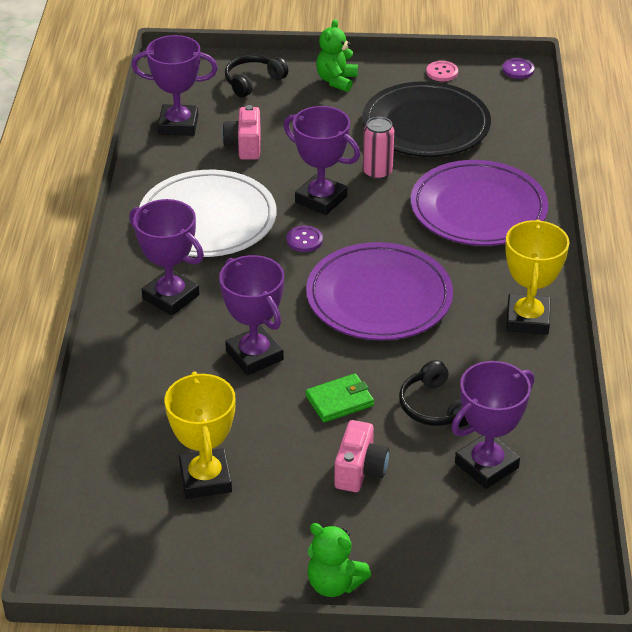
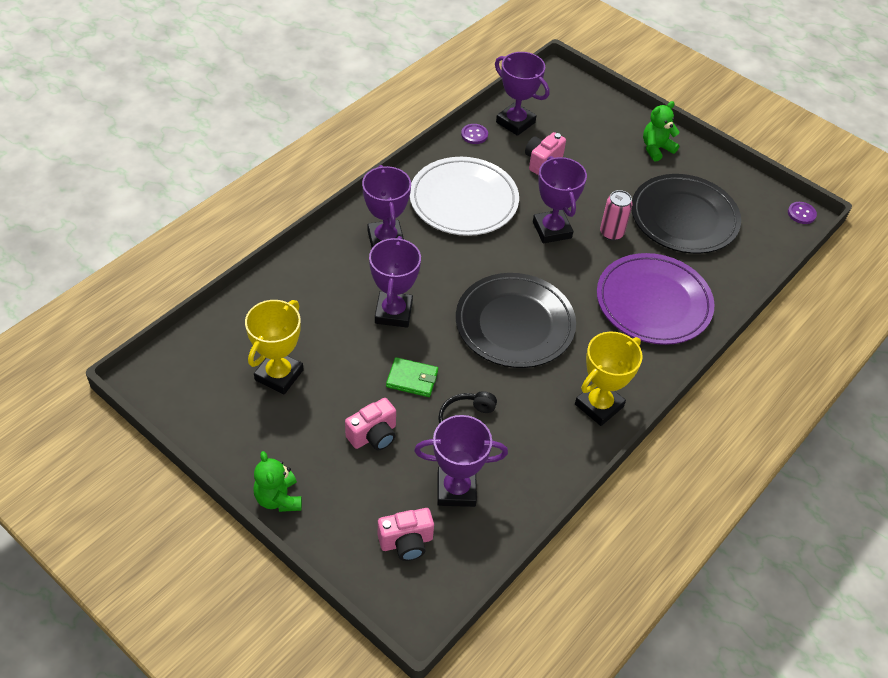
camera: 35 degrees right, 10 degrees up
(253, 82) = (597, 118): black headphones -> none
(304, 240) = (509, 252): purple button -> purple button (474, 135)
(379, 297) = (514, 324): purple plate -> black plate
(442, 72) = (740, 184): pink button -> none
(494, 537) = (406, 542): none -> pink camera

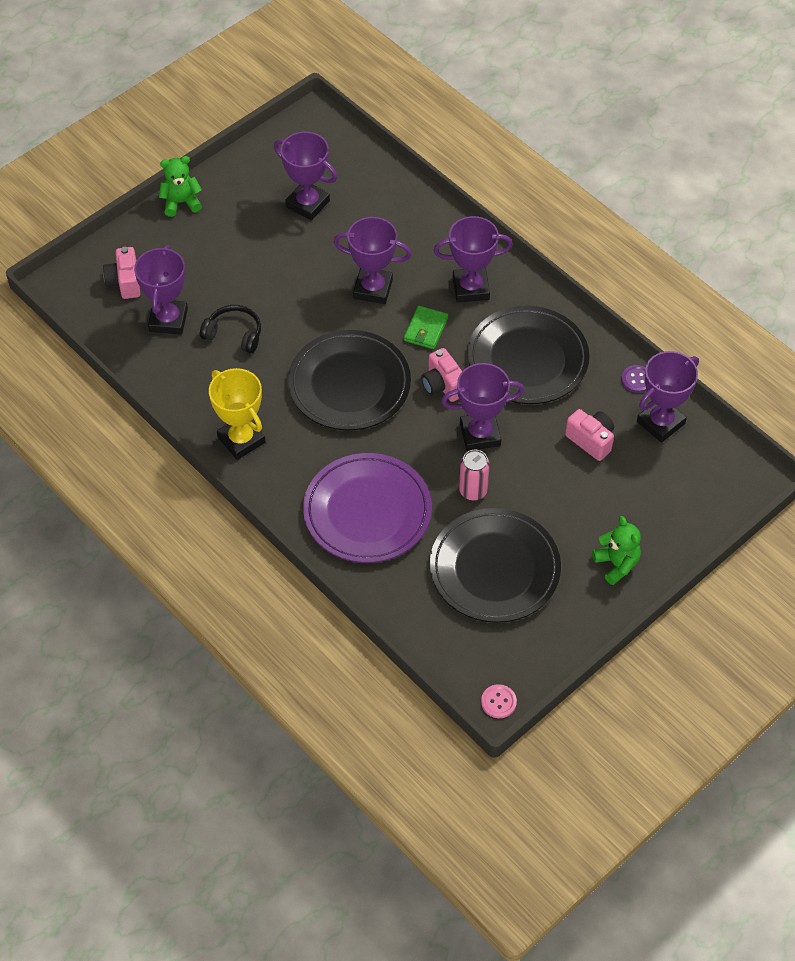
camera: 100 degrees right, 5 degrees up
(279, 375) = (307, 204): yellow trophy -> purple trophy
(373, 435) = (233, 266): pink camera -> pink camera (443, 385)
(412, 379) = (291, 298): green wallet -> green wallet (426, 329)
(463, 200) = (527, 359): white plate -> black plate
(801, 213) = (498, 702): purple button -> pink button

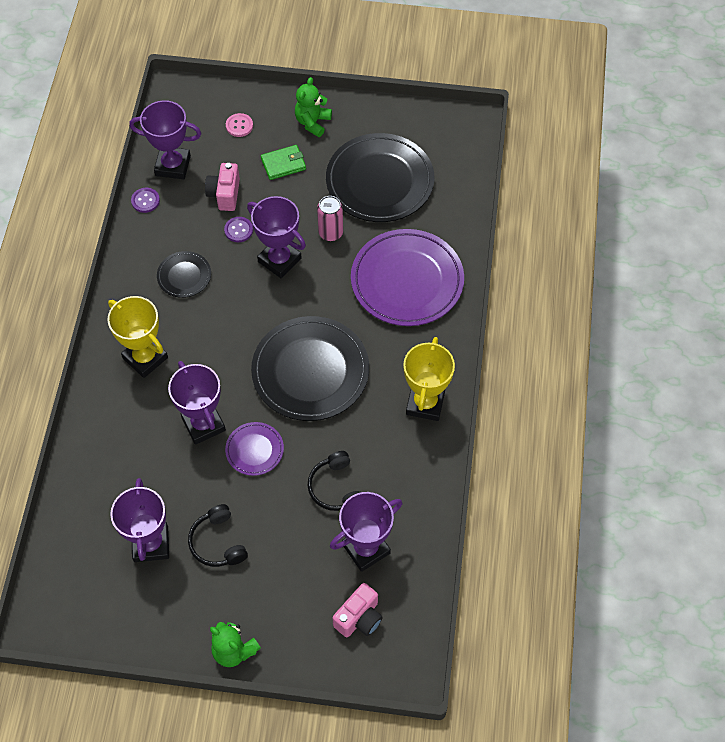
camera: 130 degrees left, 5 degrees up
(268, 240) = (218, 542): none -> black headphones
(318, 306) = (254, 450): none -> purple plate
(426, 329) = (213, 359): green wallet -> green wallet (283, 164)
(443, 385) = (256, 311): pink camera -> none
(470, 288) = (145, 358): purple trophy -> yellow trophy
(498, 702) = (470, 120): pink button -> pink button (239, 126)
(527, 359) = (184, 276): black plate -> black plate, size x0.48
(540, 426) = (238, 230): none -> purple button

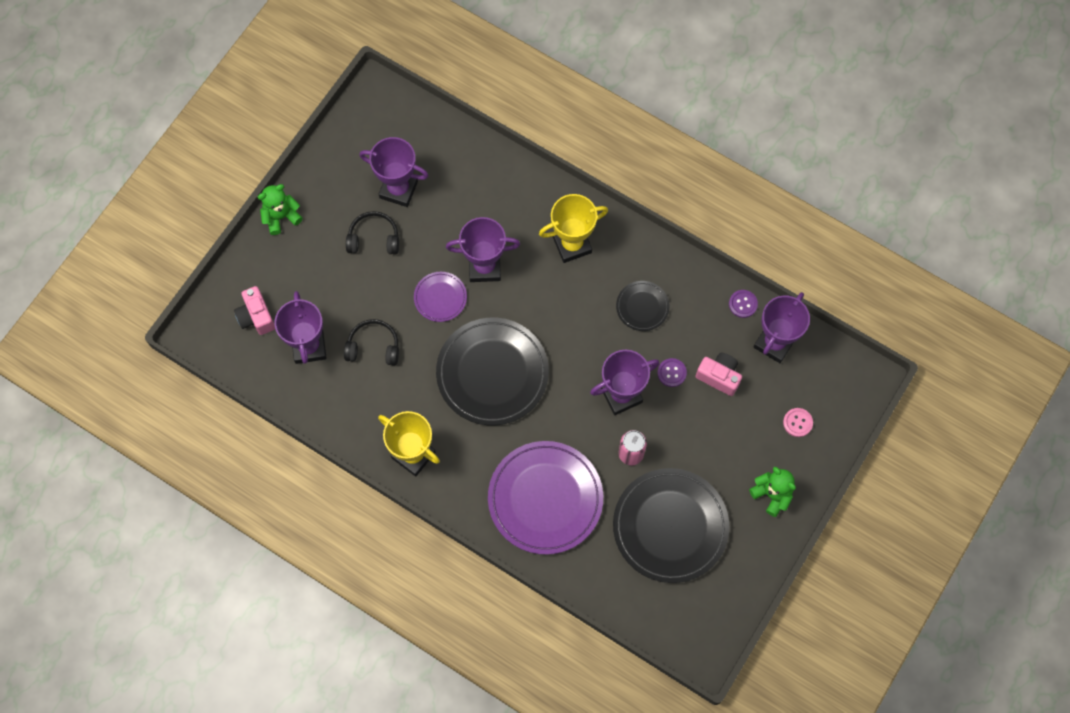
camera: 115 degrees right, 10 degrees up
(283, 164) = (732, 445): green wallet -> none

